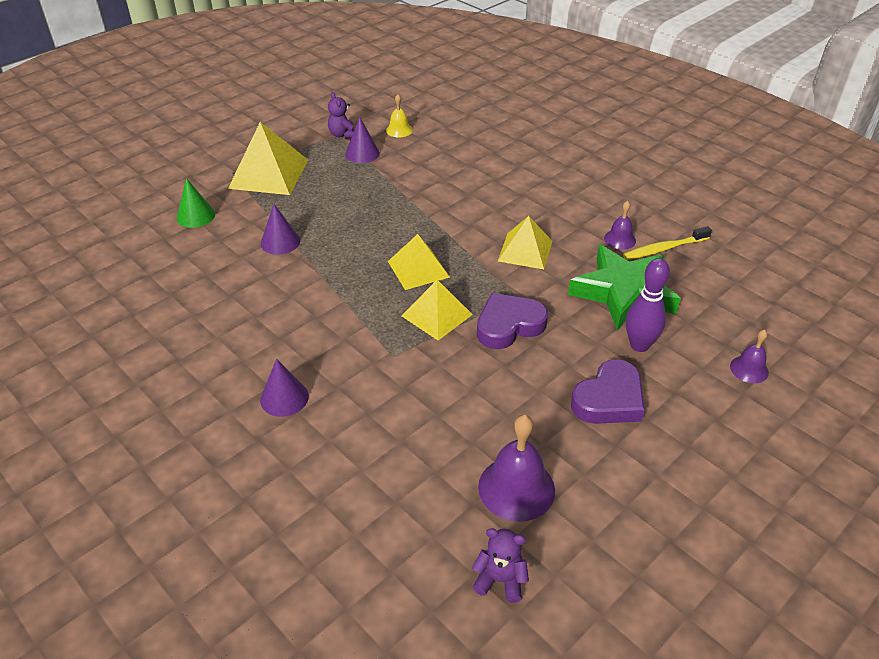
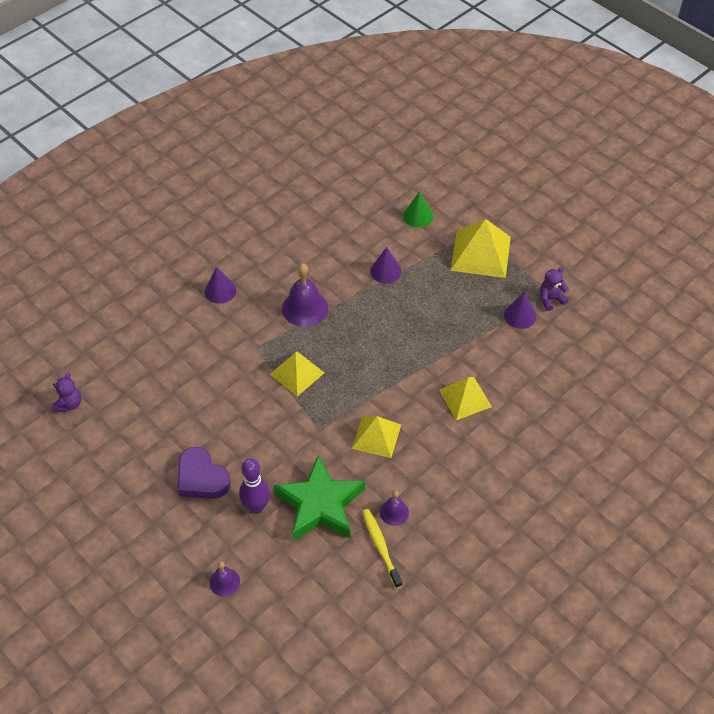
camera: 90 degrees right, 10 degrees up
(399, 130) = (565, 342): yellow bell -> none
(418, 269) = (352, 361): yellow pyramid -> yellow pyramid (465, 398)
(509, 325) = (283, 419): purple heart -> none
(516, 488) = (131, 416): purple bell -> purple bell (305, 308)

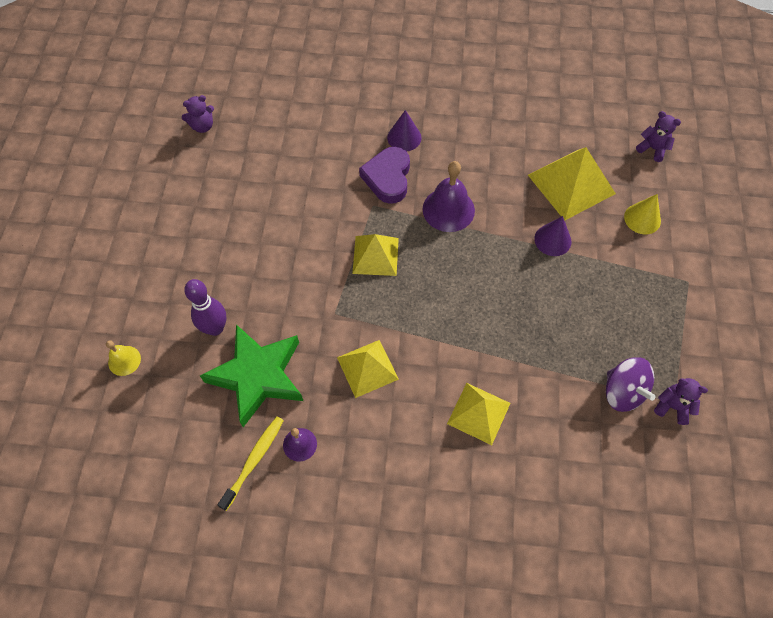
camera: 50 degrees right, 10 degrees up
(201, 478) = (210, 266): purple heart -> purple heart (388, 178)
(224, 582) = (124, 360): purple bell -> yellow bell
(375, 172) = (652, 149): none -> purple teddy bear
(418, 216) = (642, 218): green cone -> yellow cone
(481, 253) = (659, 302): yellow pyramid -> yellow pyramid (571, 184)
(520, 316) = (622, 392): purple cone -> purple spinning top

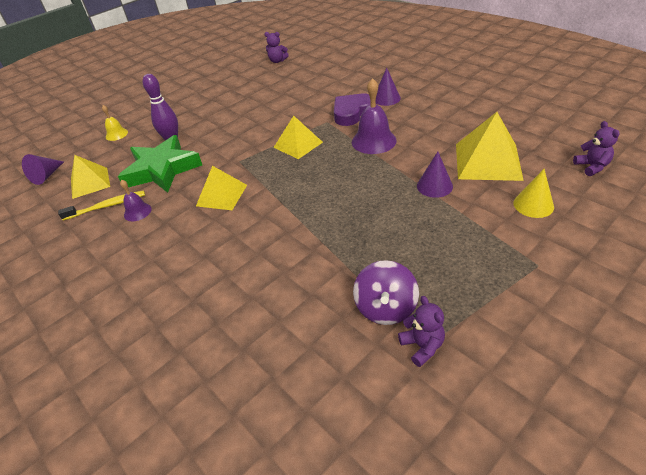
camera: 45 degrees right, 20 degrees down
(112, 473) = (46, 176): none -> purple cone
(478, 413) = (257, 256): yellow pyramid -> yellow pyramid (90, 182)

